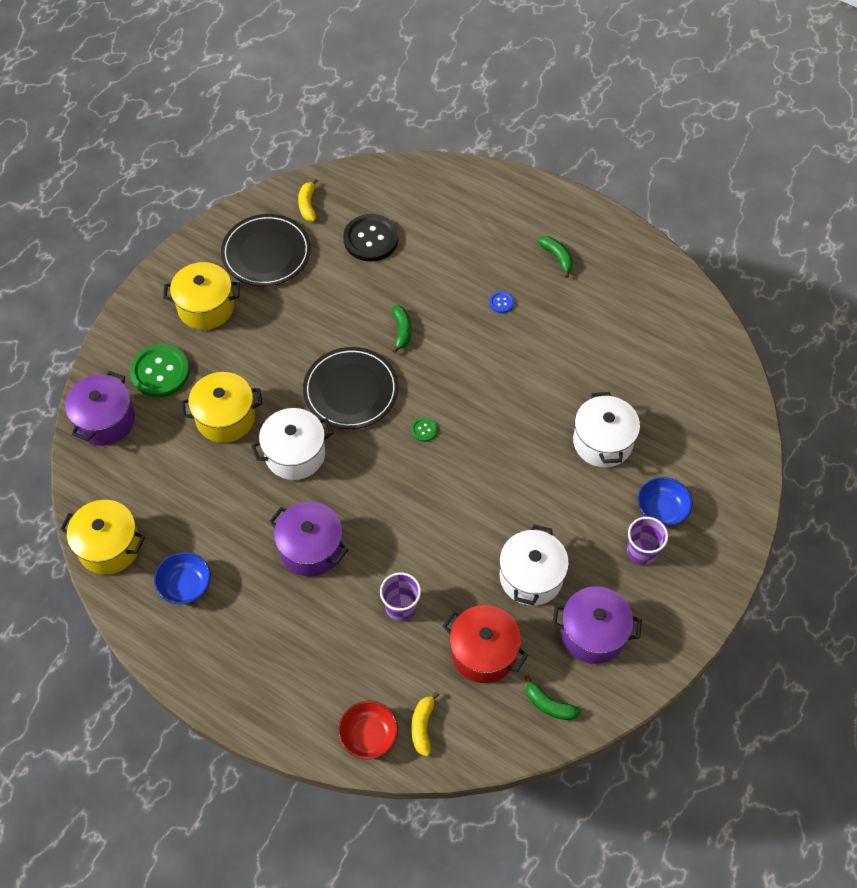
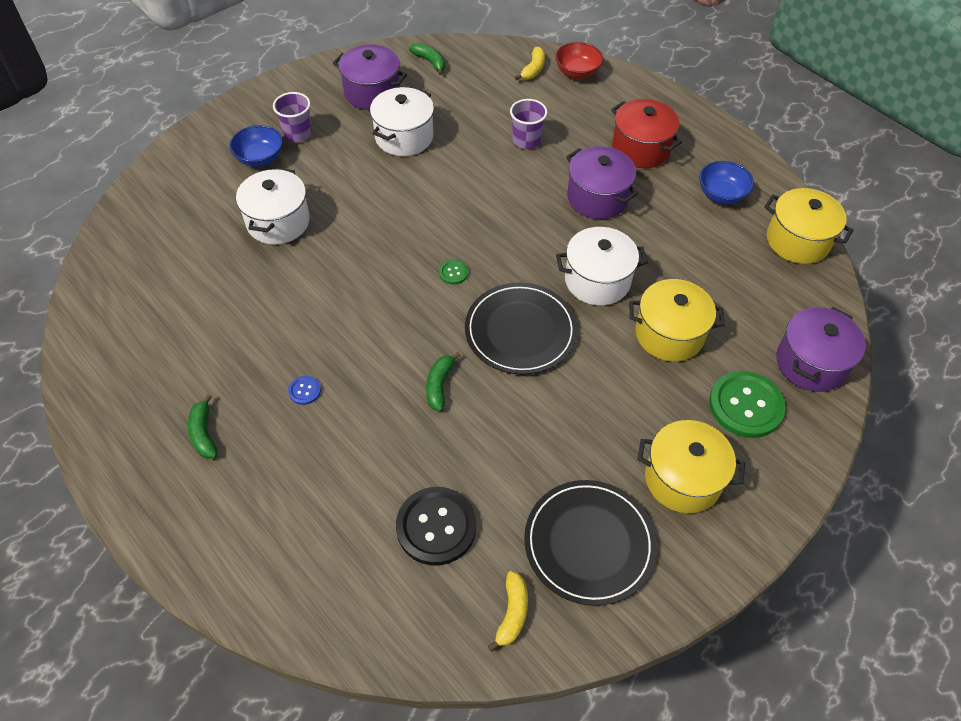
camera: 165 degrees left, 5 degrees down
(483, 652) = (467, 99): red pot -> red pot (641, 149)

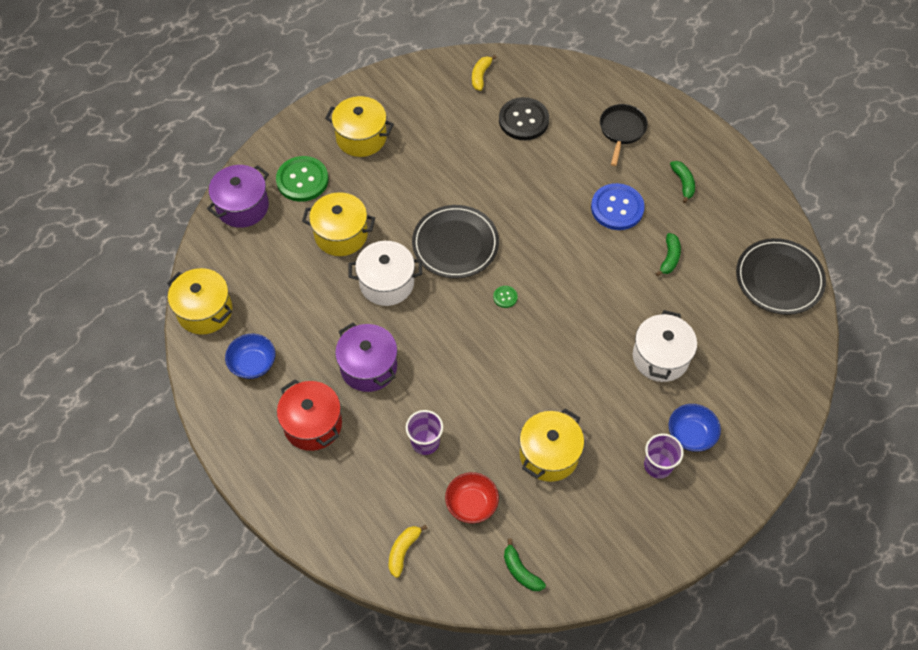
camera: 175 degrees left, 5 degrees up
(281, 518) = (622, 130): none -> black pan
(304, 391) = (617, 208): blue button -> blue button, size x2.28
(372, 92) = (585, 523): purple pot -> none
(404, 137) = (549, 454): white pot -> yellow pot
(439, 385) = (519, 206): green banana -> green banana (669, 258)
(577, 72) = (354, 542): red bowl -> red bowl (471, 504)
(589, 543) = (429, 106): black plate -> black plate (779, 278)

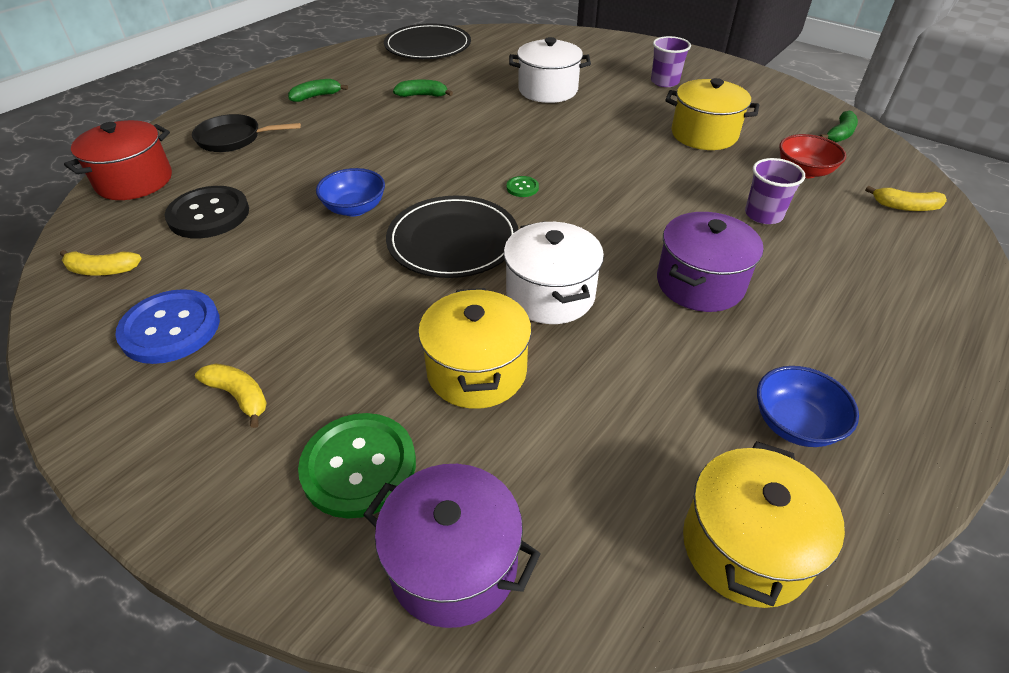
camera: 105 degrees left, 15 degrees down
(313, 424) = (831, 320): red pot -> red pot (134, 181)
(361, 137) = (239, 396): yellow pot -> yellow banana
(617, 208) = (360, 130): blue button -> blue button (170, 328)
(691, 435) = (621, 71): blue bowl -> blue bowl (355, 208)

